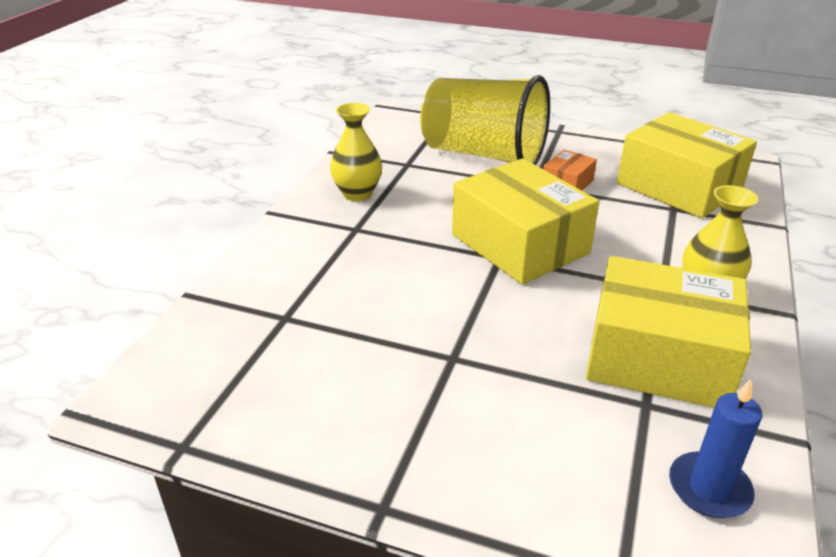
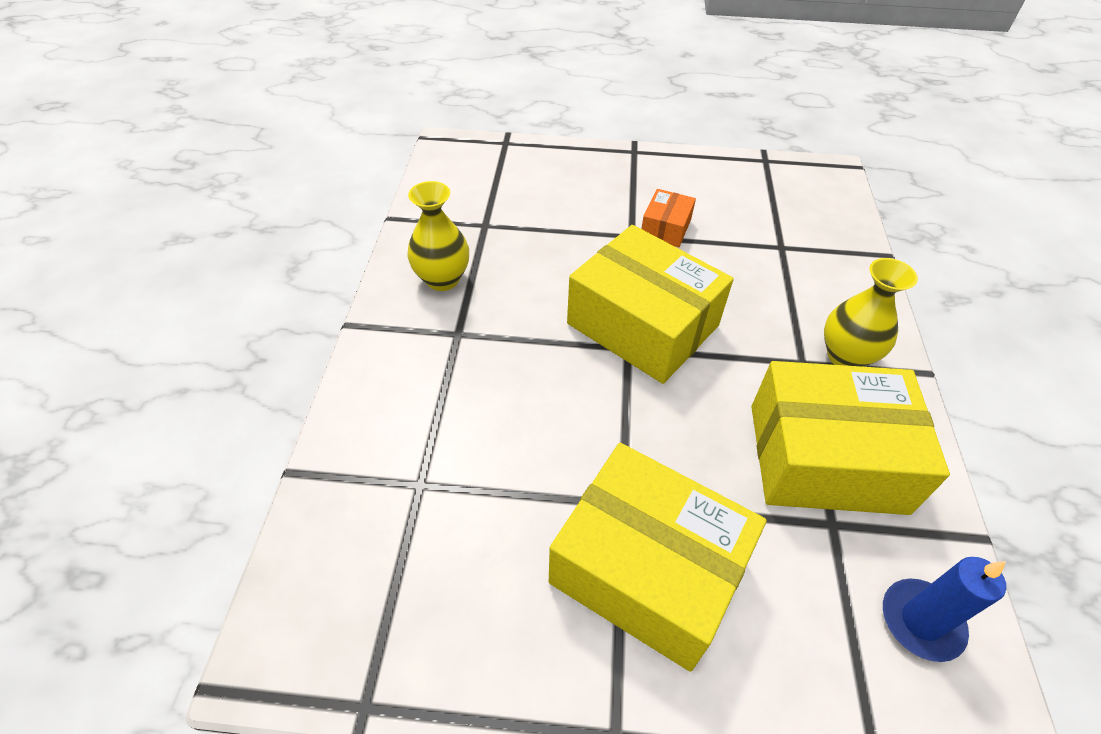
camera: 15 degrees left, 15 degrees up
(483, 155) = (565, 198): yellow cup -> none
(679, 186) = (778, 215): yellow box -> yellow box (647, 569)

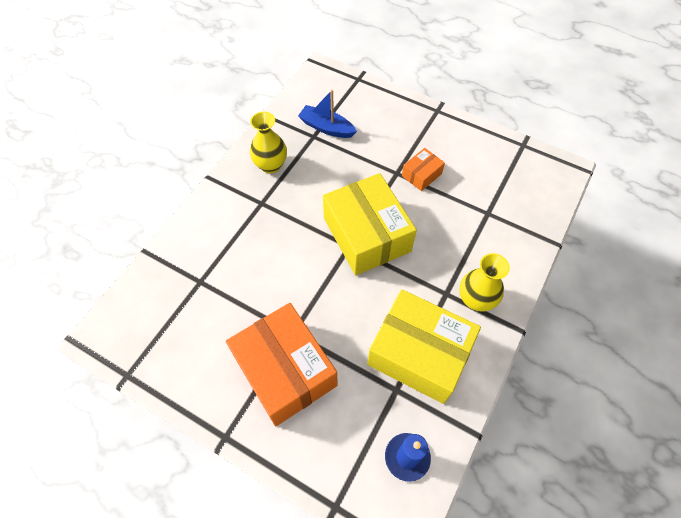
camera: 25 degrees right, 10 degrees up
(497, 209) = (326, 128): none -> blue boat
(647, 569) = (285, 371): yellow box -> orange box

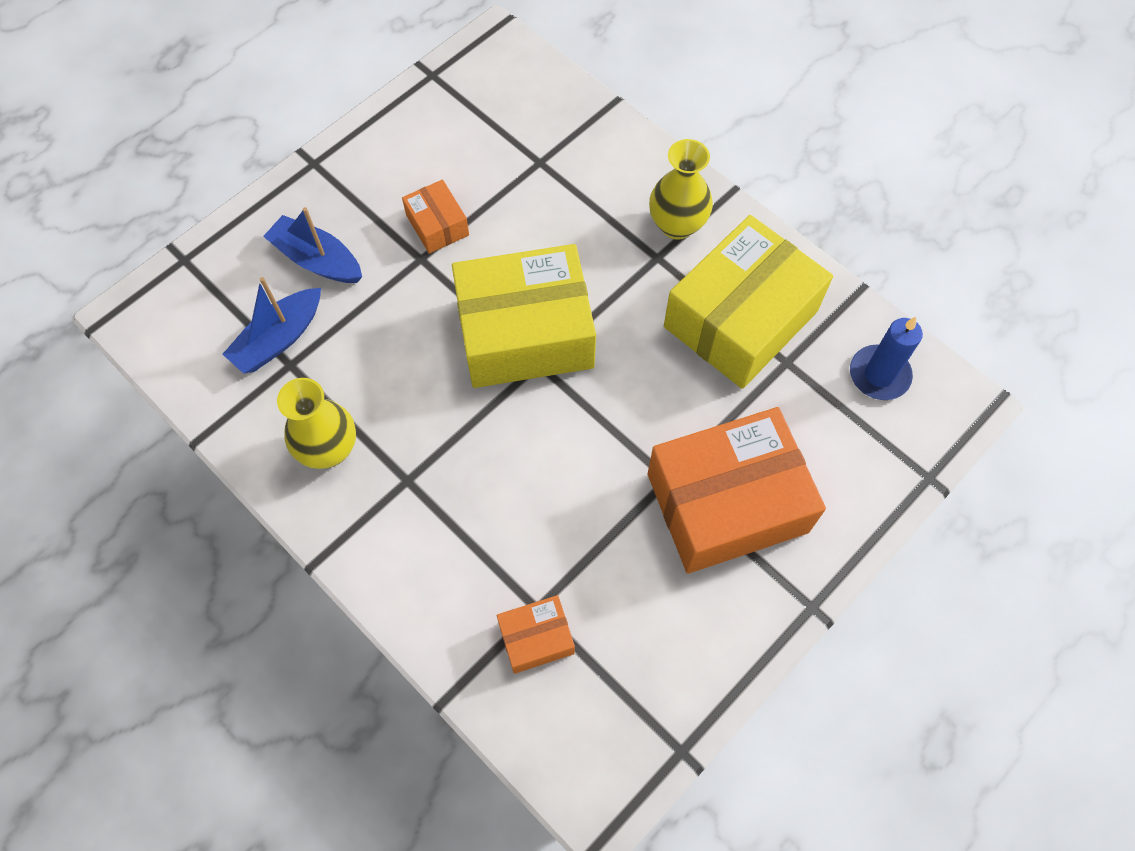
camera: 75 degrees left, 5 degrees up
(183, 285) = (536, 638): none -> orange box
(378, 129) = (317, 260): none -> blue boat

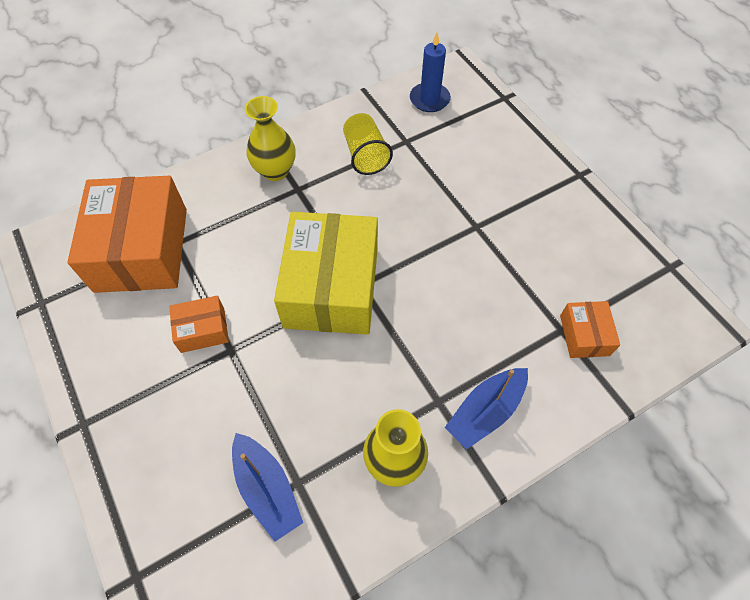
camera: 75 degrees left, 5 degrees down
(317, 260) = (194, 438): blue boat -> blue boat (485, 411)
(727, 503) = (501, 198): orange box -> orange box (142, 249)
(740, 319) = (365, 155): yellow box -> yellow cup

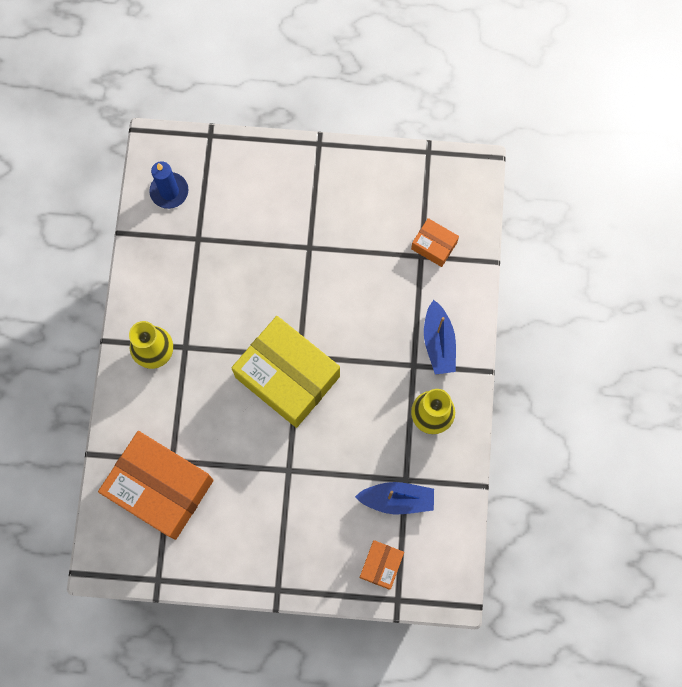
camera: 55 degrees left, 15 degrees up
(202, 330) = (260, 480): orange box -> orange box (381, 565)
(365, 155) = (190, 278): yellow cup -> none

